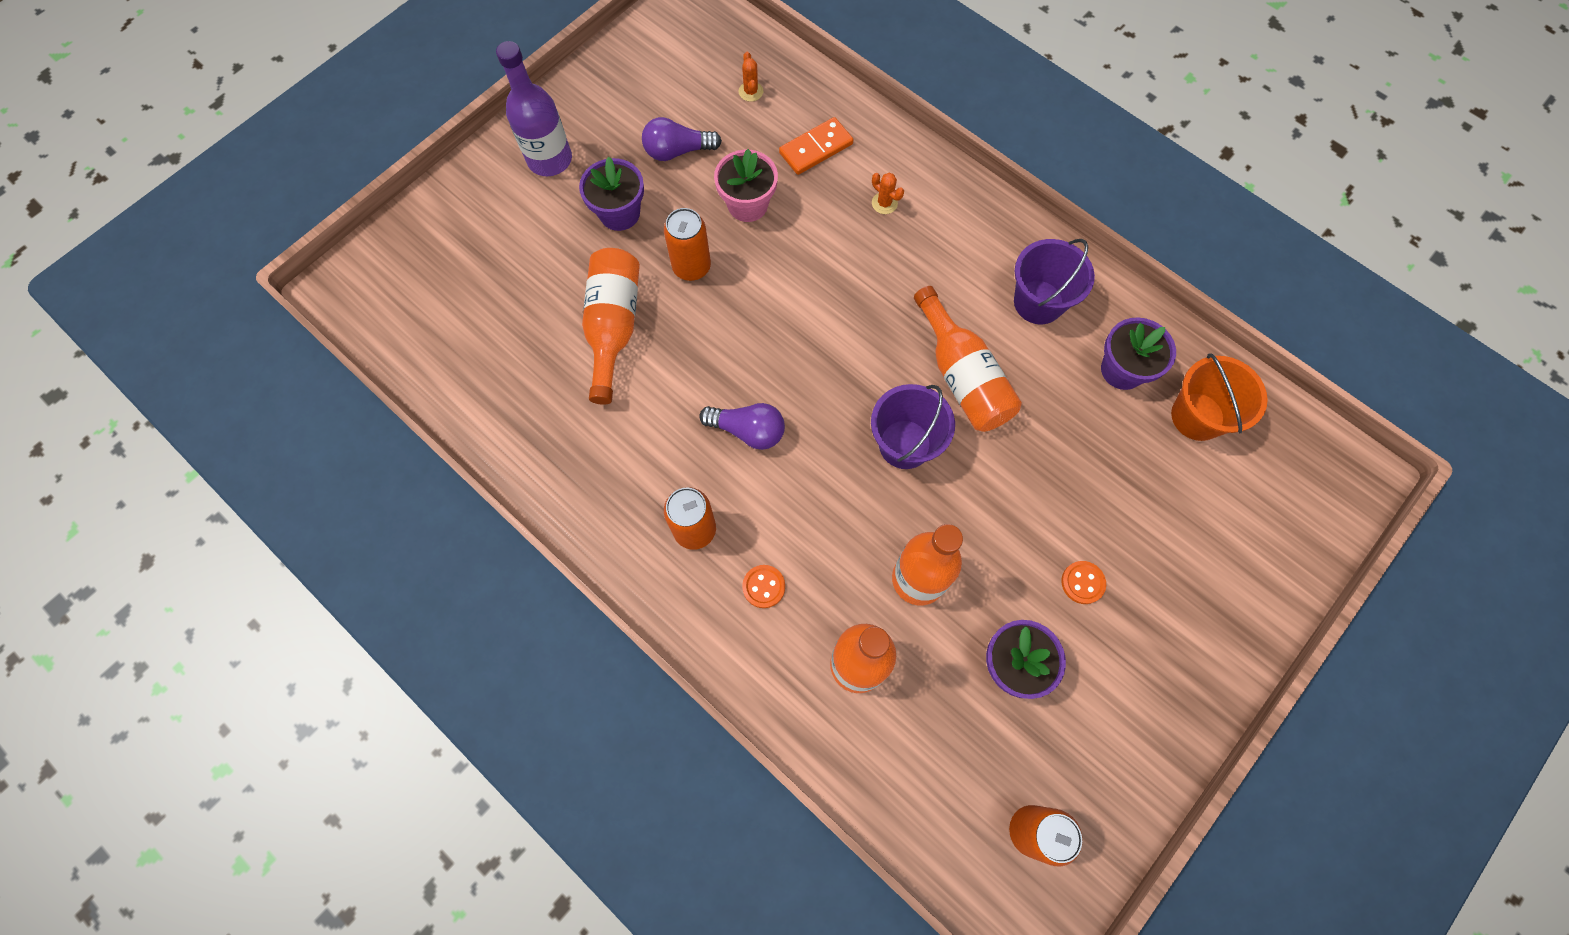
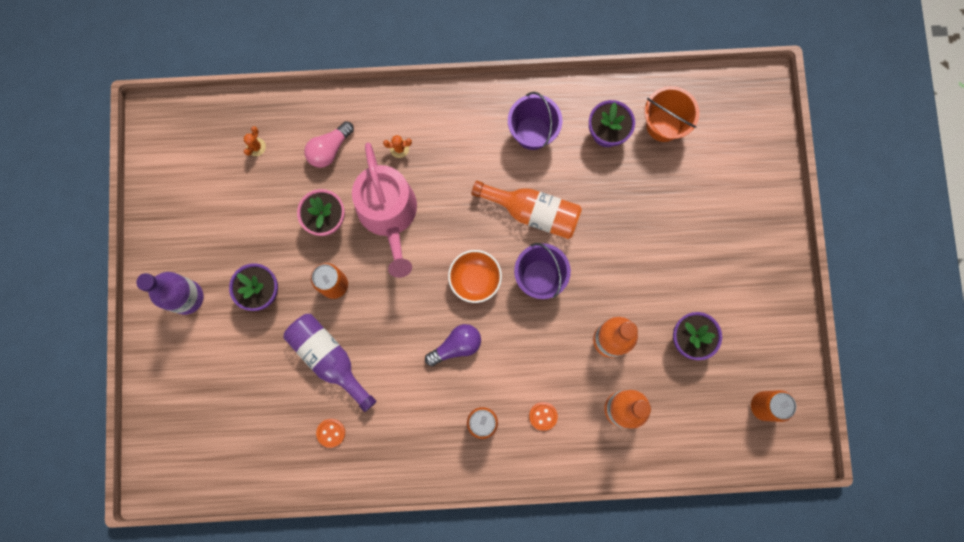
camera: 45 degrees left, 10 degrees up
(614, 327) = (329, 358): orange bottle -> purple bottle
(677, 151) = (254, 223): purple light bulb -> none
(751, 92) = (256, 147): orange cactus -> orange cactus turned 75 degrees clockwise
(811, 251) = (389, 214): none -> pink watering can
(816, 148) = (329, 149): orange domino -> pink light bulb
(834, 385) = (475, 279): none -> orange bowl
(1082, 583) = (685, 266): orange button -> orange button (331, 433)

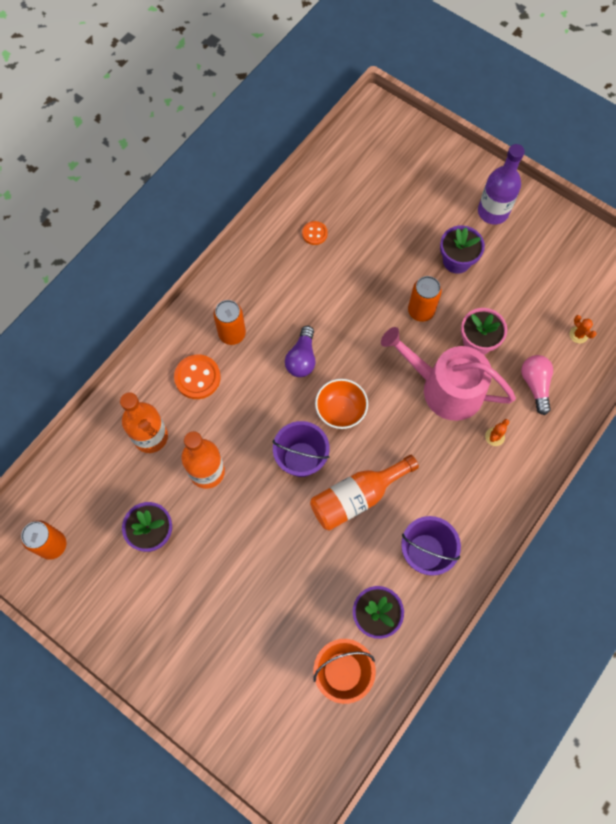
camera: 130 degrees right, 10 degrees down
(329, 358) = (368, 269): purple bottle -> none
(543, 416) = (197, 377): orange button -> orange button, size x1.69

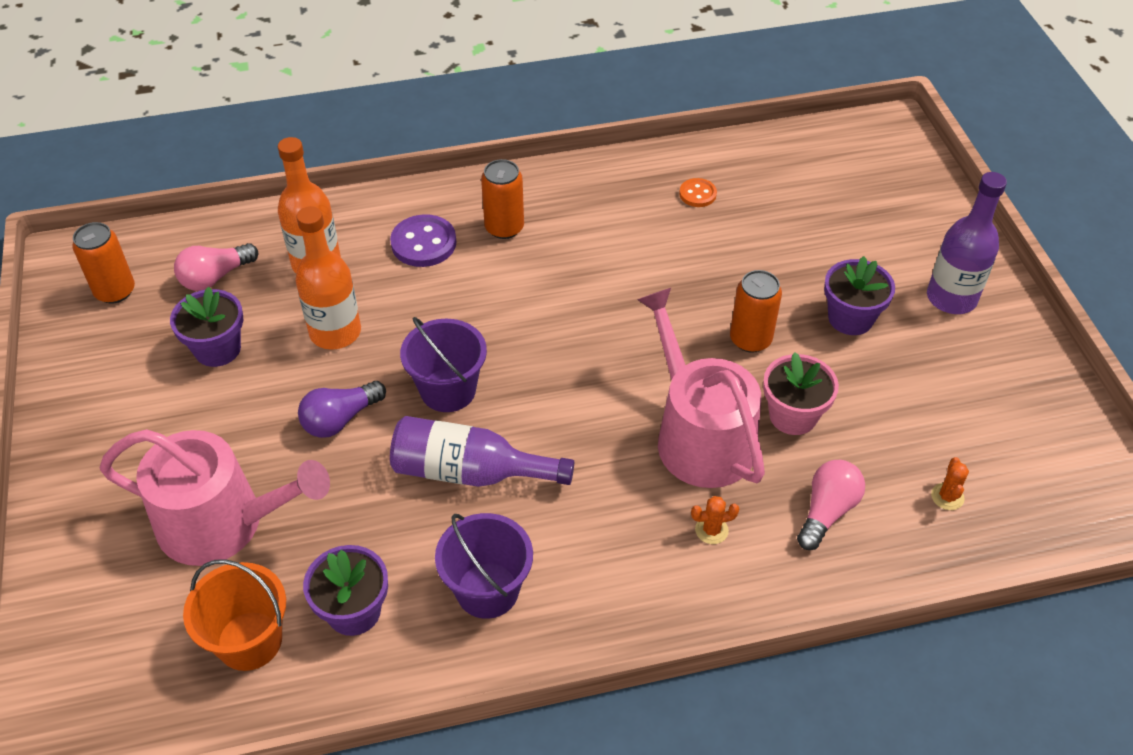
camera: 40 degrees right, 20 degrees down
(102, 490) = (215, 277): none -> pink light bulb
(197, 377) = (423, 243): orange button -> purple button
(265, 626) = (222, 523): none -> pink watering can
(302, 358) = (556, 297): purple light bulb -> purple light bulb (340, 419)
(340, 410) = (545, 374): orange bowl -> none
(356, 497) = (469, 471): orange bottle -> purple bottle

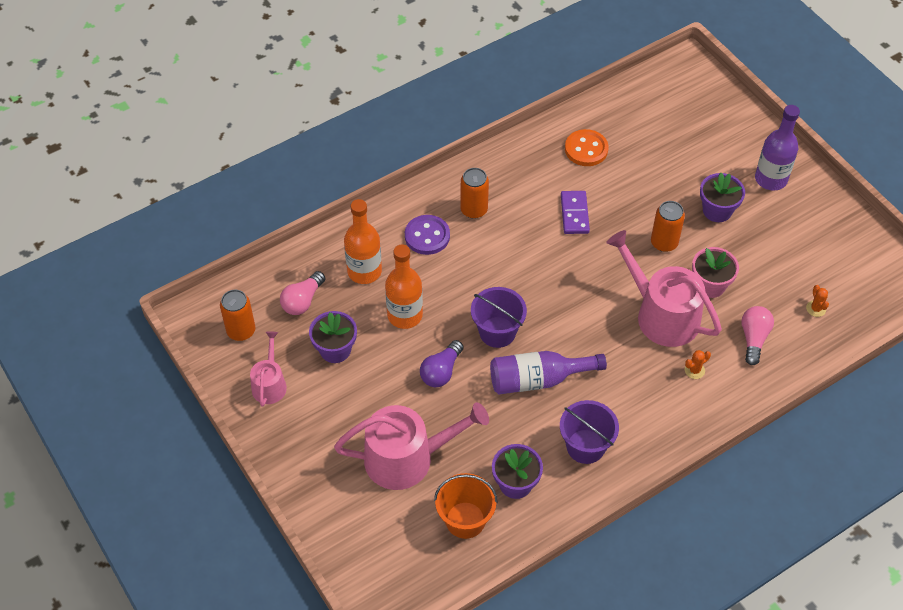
camera: 20 degrees left, 5 degrees up
(106, 367) = (270, 384): none -> pink watering can
(639, 268) = (574, 214): none -> purple domino
(697, 194) = (586, 149): orange button -> orange button, size x1.69

